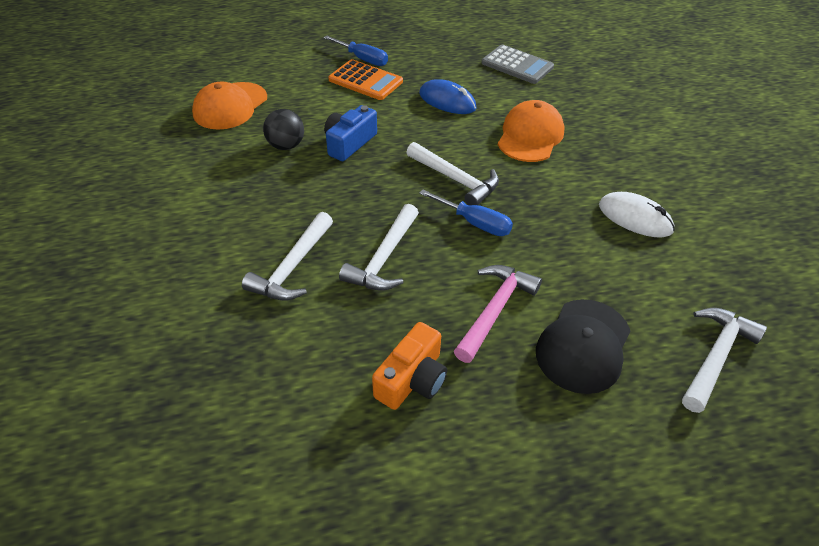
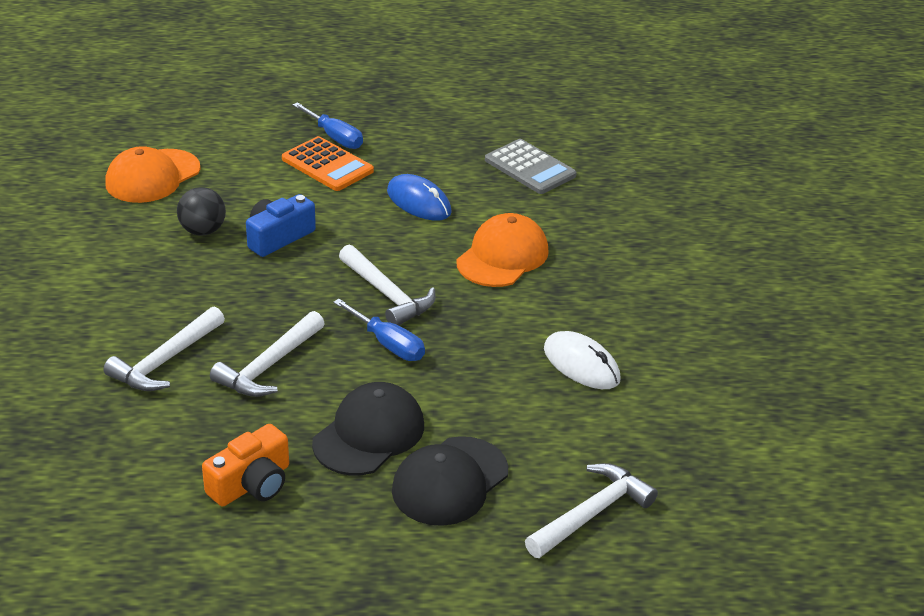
camera: 10 degrees right, 10 degrees down
(495, 310) = (369, 434): pink hammer -> black cap

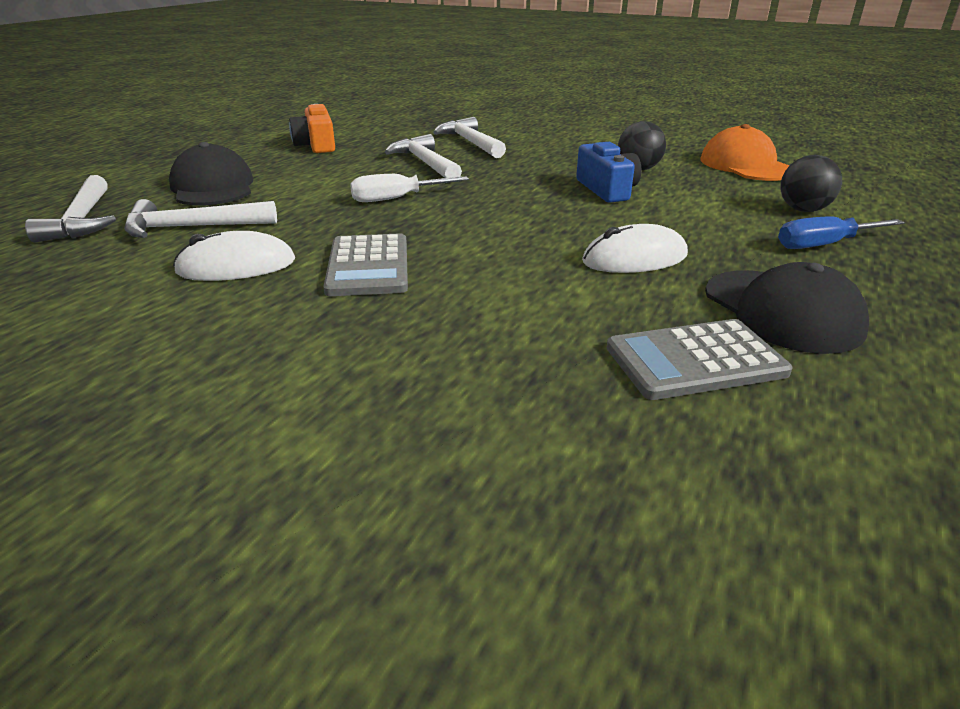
camera: 120 degrees right, 5 degrees down
(265, 146) = (803, 210): none -> black ball
(327, 165) = (748, 230): orange calculator -> none
(369, 434) = (304, 176): black cap -> black cap (782, 311)
(387, 294) = (468, 211): white hammer -> white hammer (192, 227)
(388, 344) = (396, 199): blue screwdriver -> white screwdriver
(418, 202) = (635, 258): blue mouse -> white mouse
(502, 256) = (473, 277): orange cap -> none
(527, 305) = (368, 266): none -> grey calculator

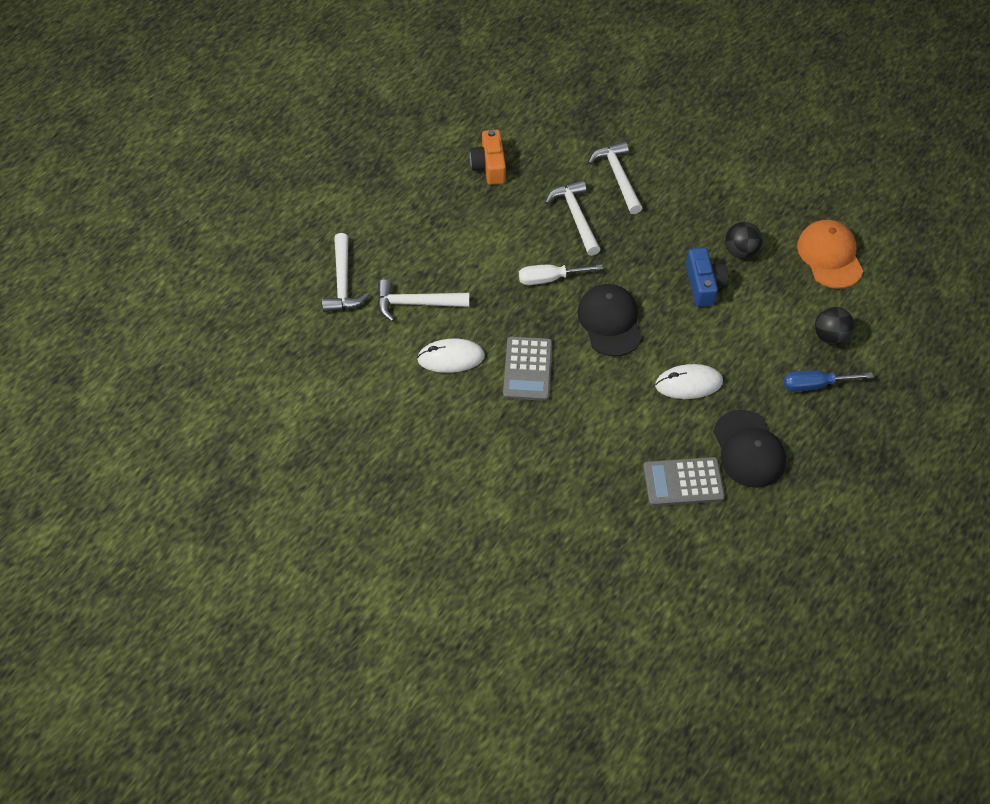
camera: 10 degrees right, 25 degrees up
(213, 187) = (418, 240): black cap -> black cap (610, 321)

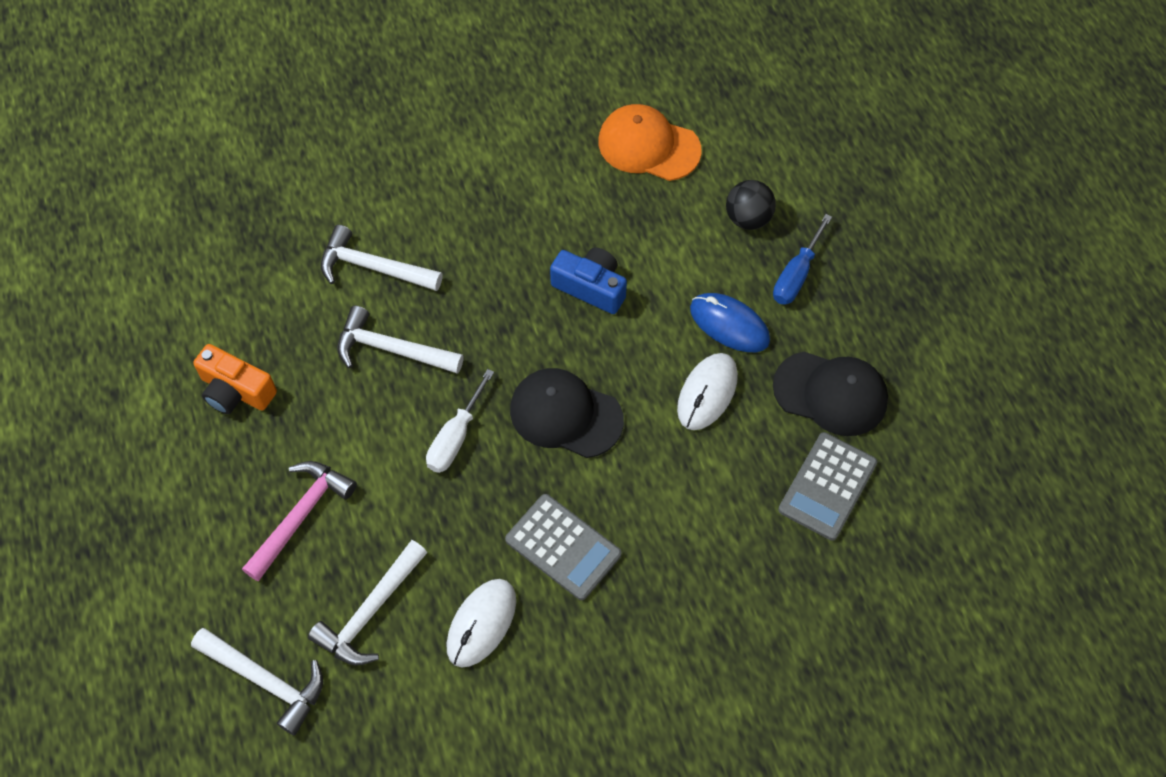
camera: 55 degrees left, 5 degrees up
(443, 239) = (301, 516): none -> pink hammer
(740, 251) = (575, 221): black ball -> none
(745, 369) = (729, 324): none -> blue mouse

